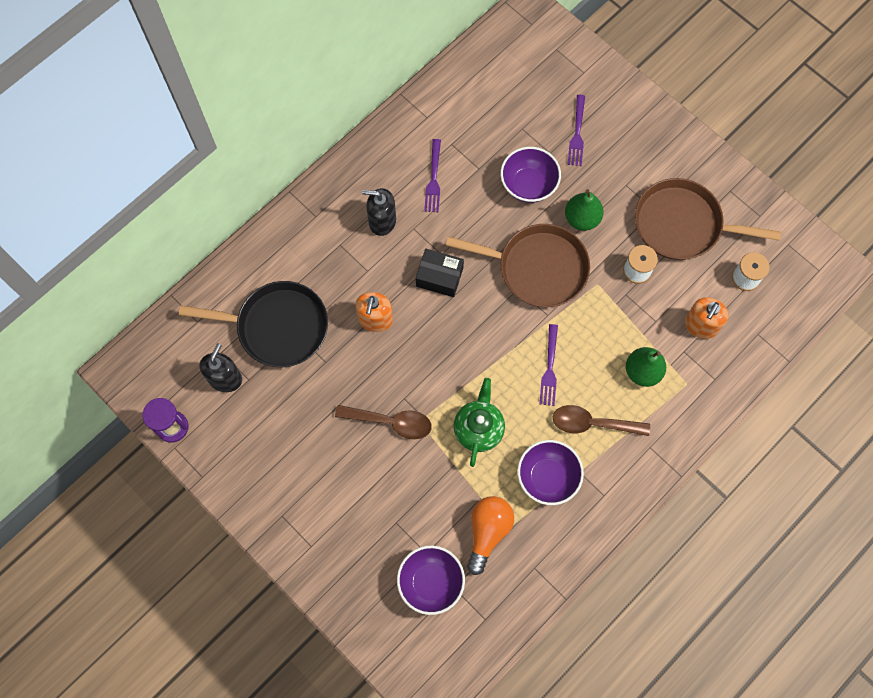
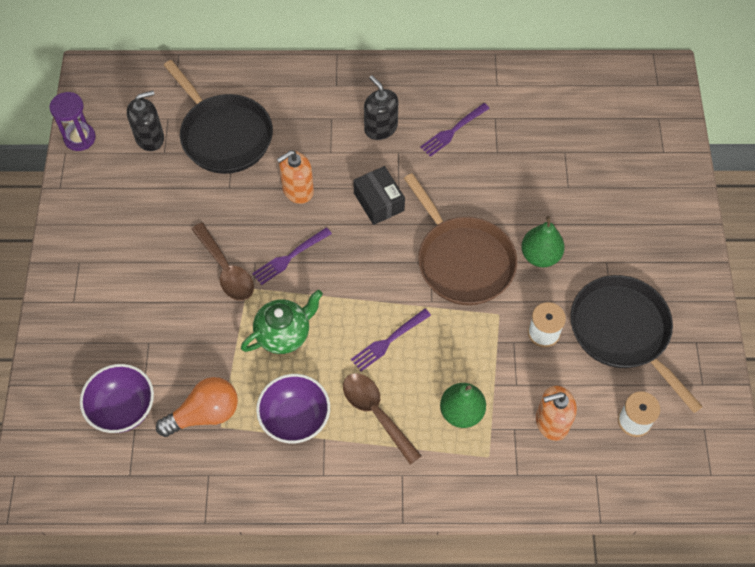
camera: 45 degrees right, 10 degrees down
(528, 185) = (524, 195): purple bowl -> none
(577, 133) = (607, 191): purple fork -> purple fork (290, 257)
(682, 224) = (622, 332): brown pan -> black pan

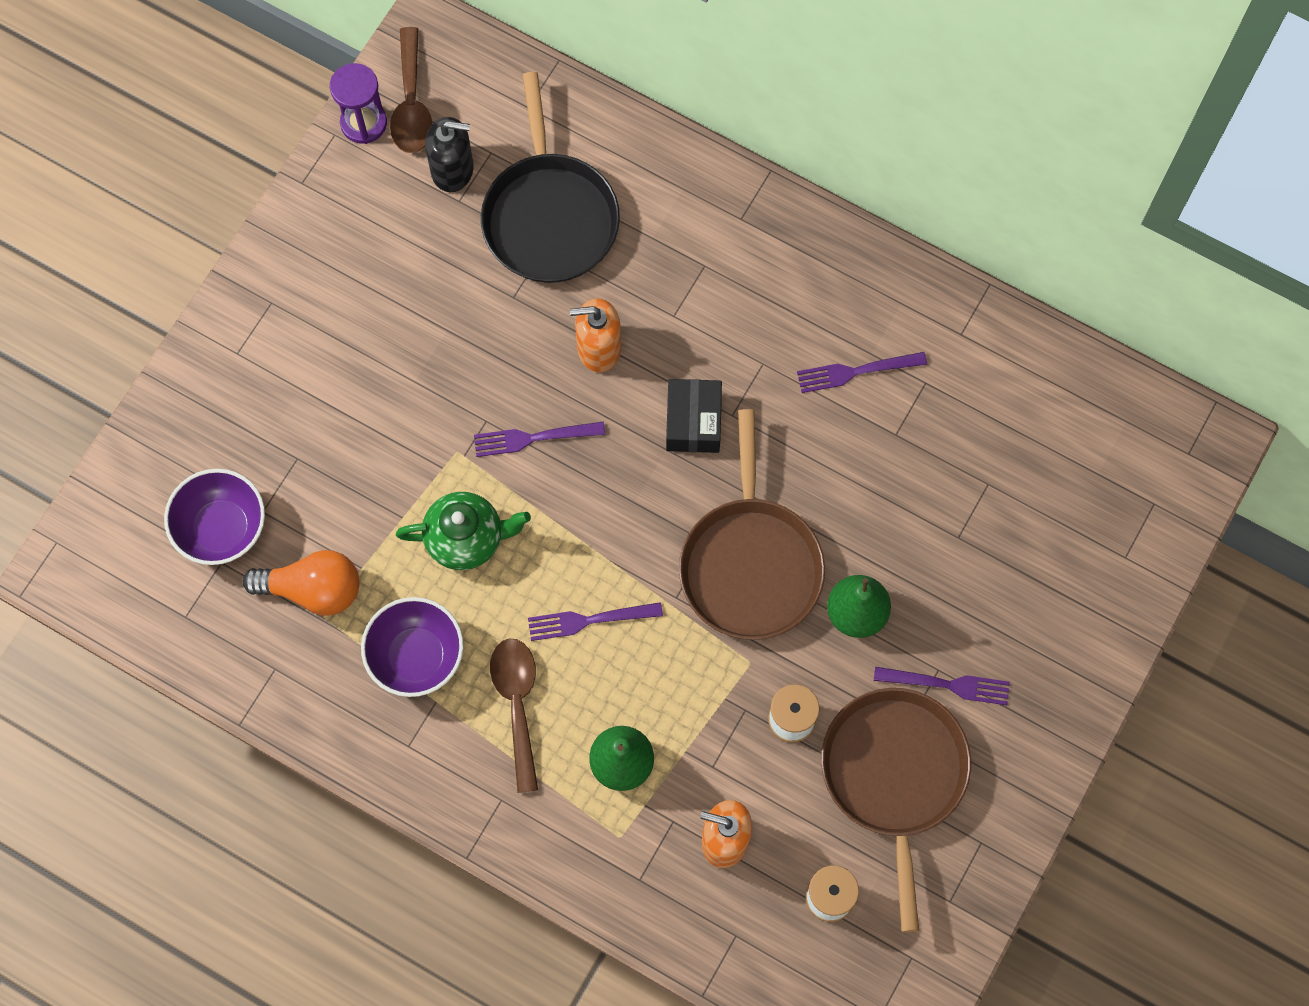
camera: 30 degrees right, 10 degrees up
(226, 270) = (444, 411): brown spoon -> brown spoon (411, 103)
(380, 128) = (761, 315): black soap dispenser -> none
(617, 267) = (947, 684): none -> purple fork
(622, 332) = (894, 775): black pan -> brown pan

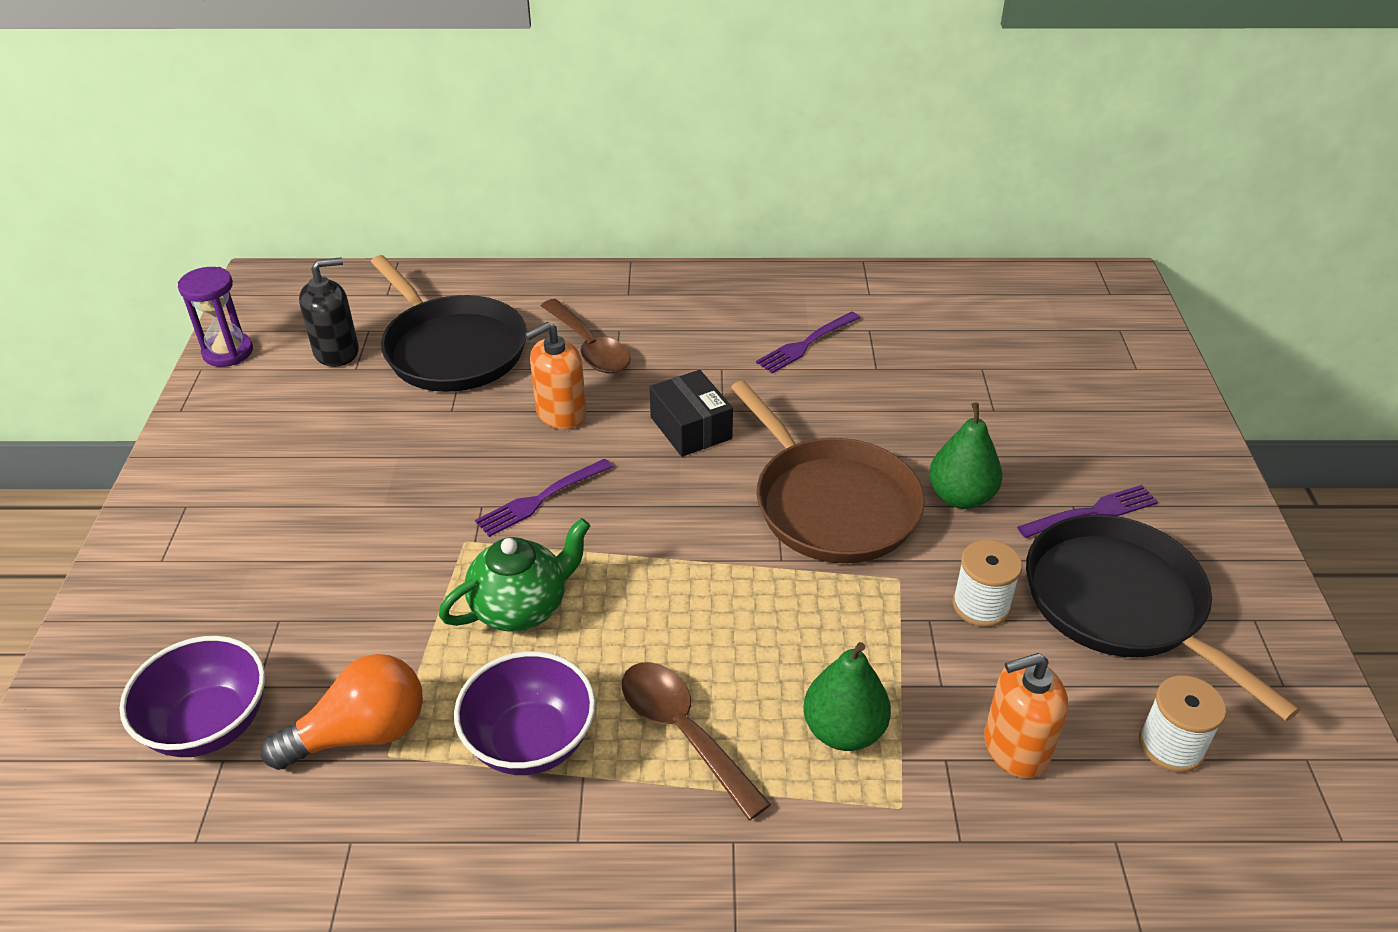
camera: 30 degrees left, 30 degrees down
(411, 103) = (270, 326): brown spoon -> brown spoon (589, 347)
(589, 620) = (707, 618): purple fork -> none
(894, 775) = (1120, 604): brown pan -> black pan

